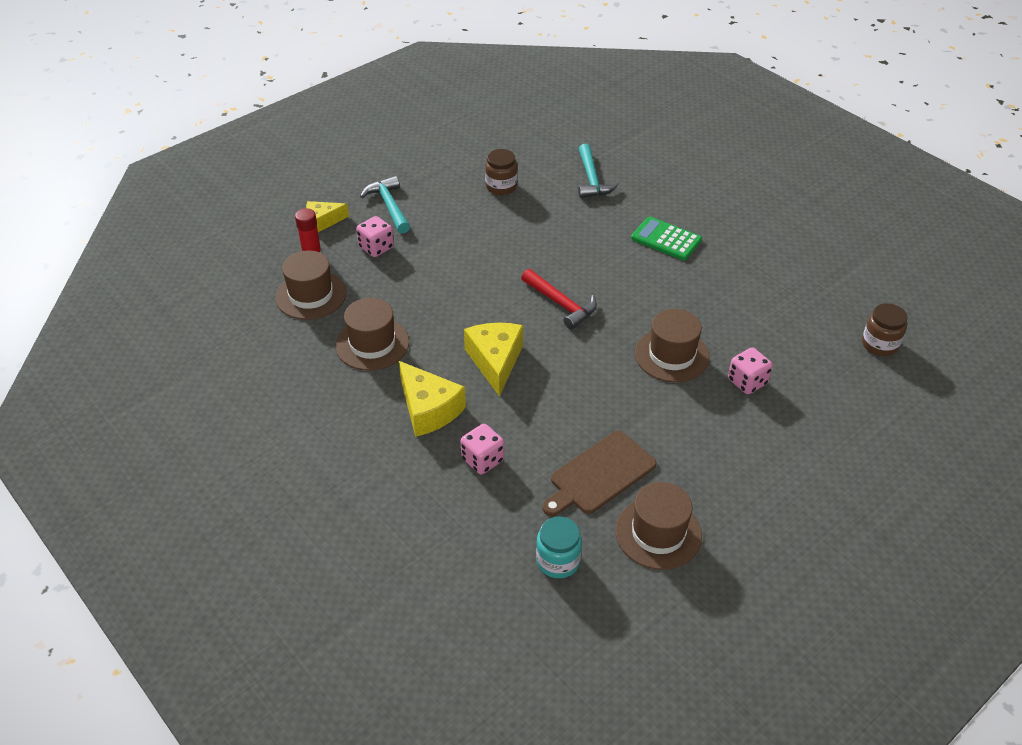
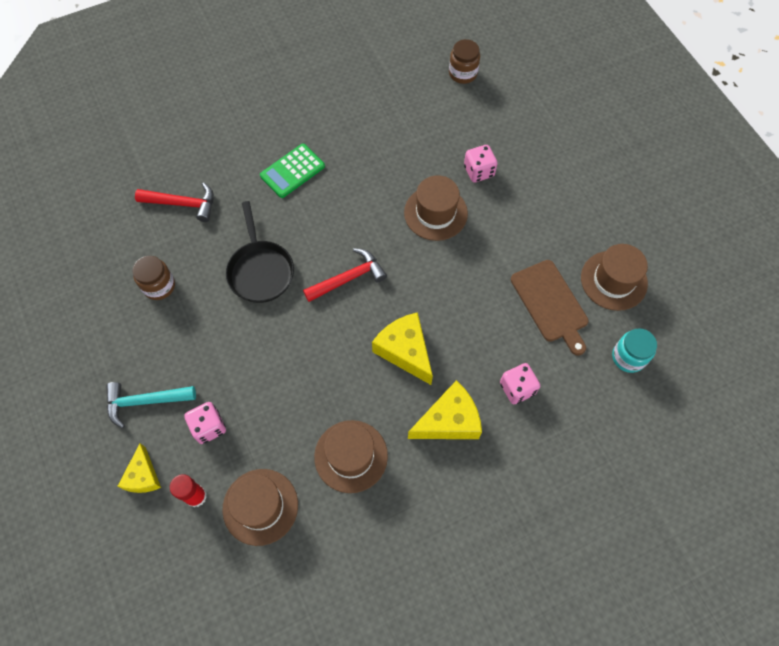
camera: 75 degrees left, 20 degrees up
(495, 361) = (405, 351): yellow cheese -> yellow cheese turned 45 degrees clockwise
(543, 243) = (260, 270): none -> black pan
(592, 179) = (183, 204): turquoise hammer -> red hammer

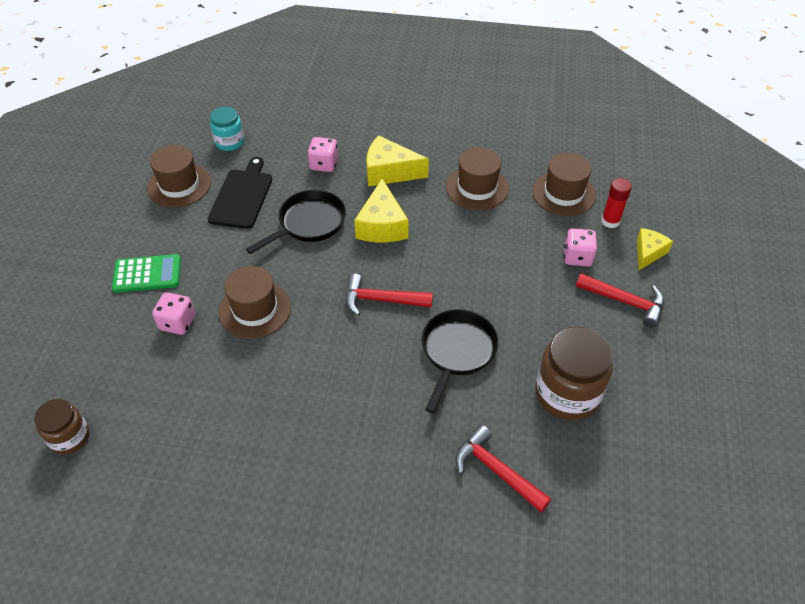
camera: 145 degrees left, 15 degrees down
(145, 401) = (625, 302): turquoise hammer -> red hammer
(159, 286) = (567, 393): brown jar -> brown jar, size x1.69
(292, 171) = (351, 435): green calculator -> green calculator (147, 274)
(468, 312) = (308, 223): none -> black pan
(550, 304) = (242, 196): brown cutting board -> black cutting board

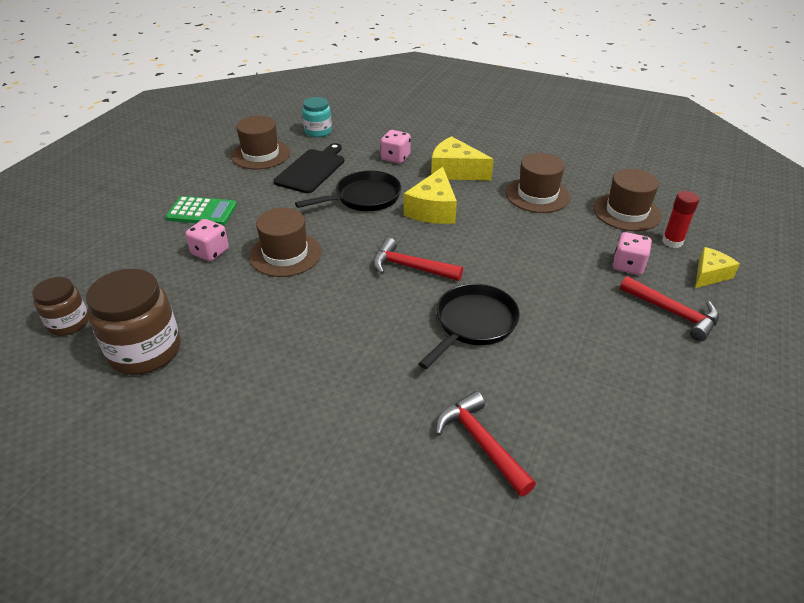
camera: 15 degrees right, 10 degrees down
(567, 393) = (584, 385): brown jar -> brown jar (145, 351)

